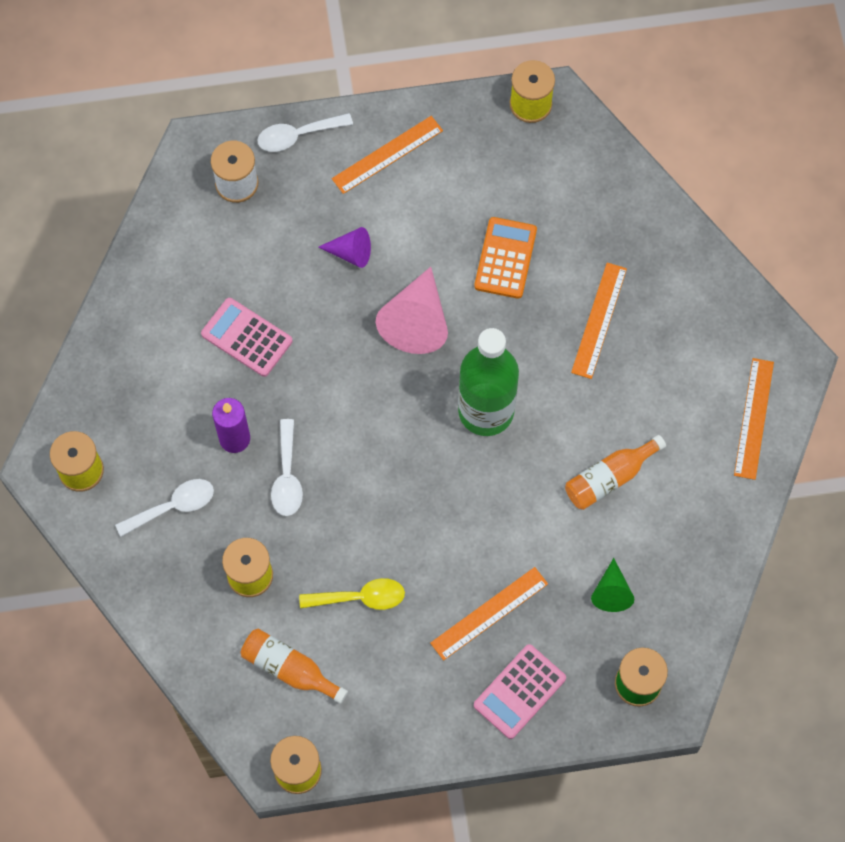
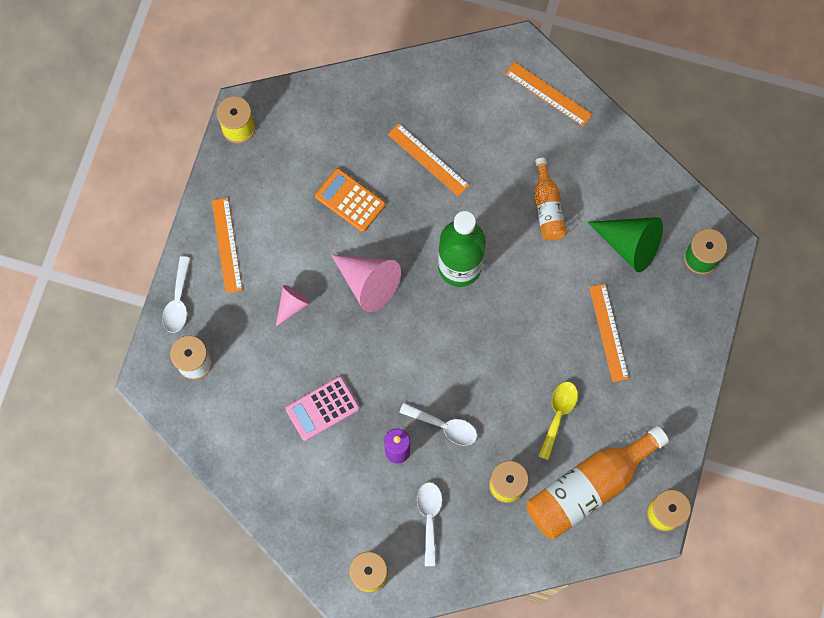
camera: 65 degrees left, 5 degrees up
(289, 669) = (588, 487): orange bottle -> orange bottle, size x1.77
(350, 253) = (292, 305): purple cone -> pink cone
(519, 692) = (673, 337): pink calculator -> none
(611, 592) = (629, 244): green cone -> green cone, size x1.78

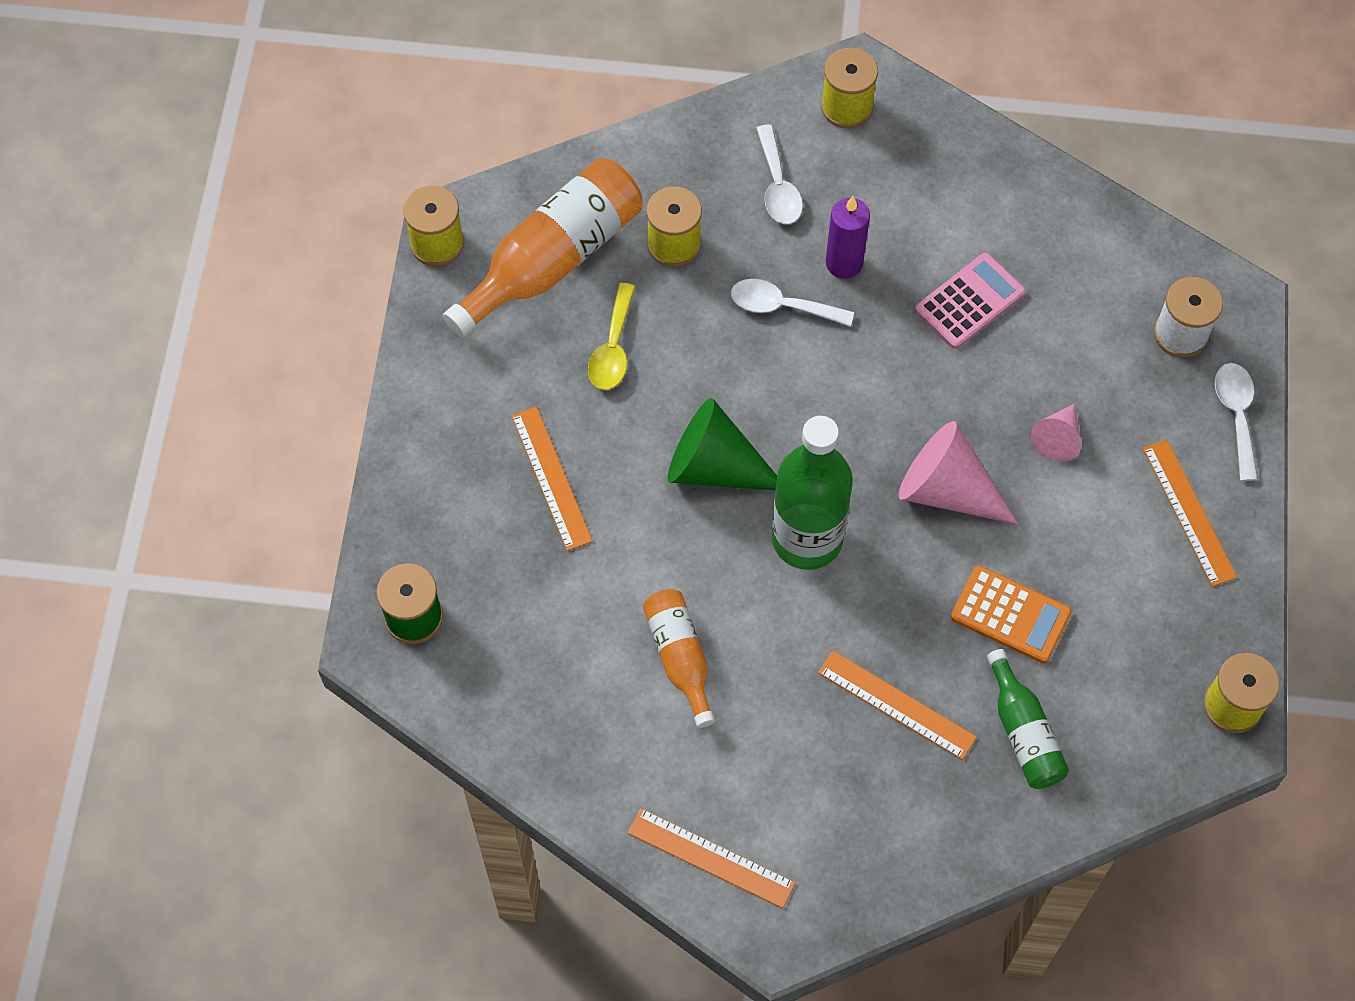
camera: 170 degrees right, 10 degrees down
(360, 132) = (1023, 732): none -> green bottle
(629, 244) = (534, 619): green cone -> green cone (715, 467)

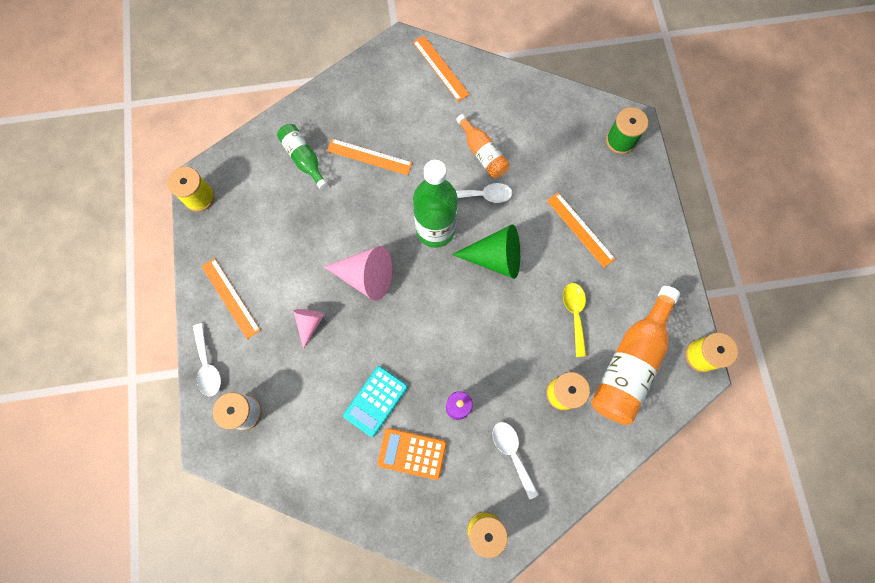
camera: 165 degrees right, 10 degrees up
(711, 858) = (440, 68): orange ruler -> orange ruler turned 45 degrees clockwise
(782, 306) = (486, 368): white spoon -> white spoon (481, 195)
(969, 302) = (376, 401): pink calculator -> turquoise calculator
(1010, 615) = (320, 216): orange calculator -> orange calculator (412, 453)

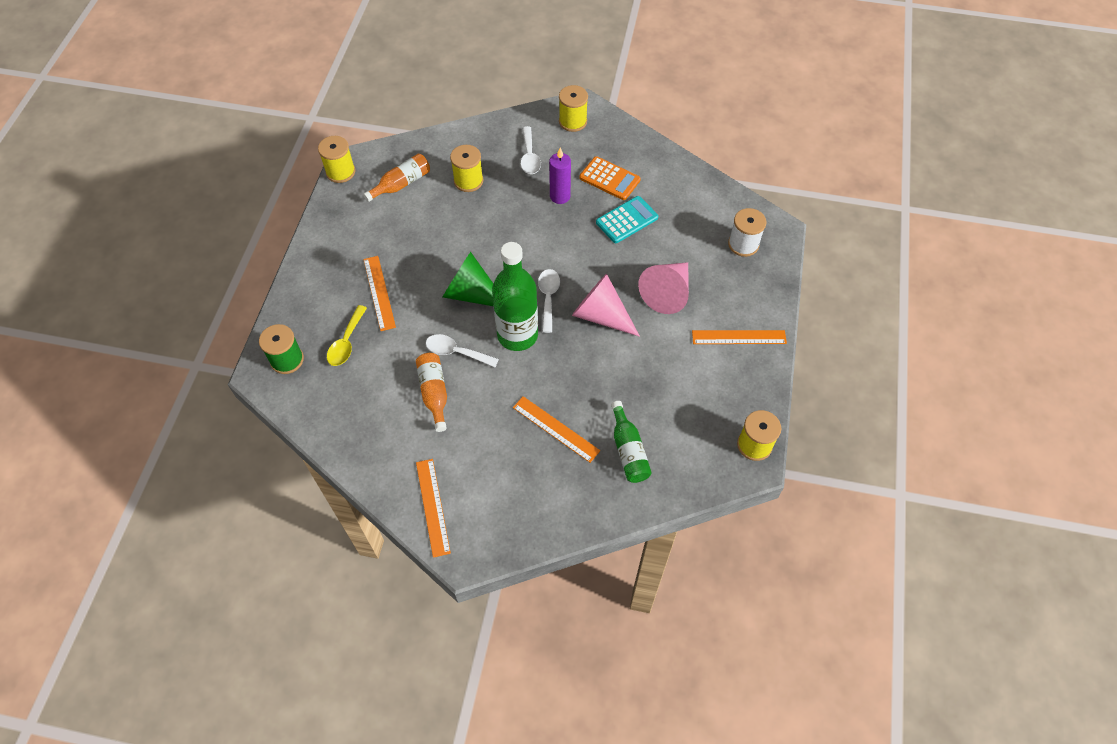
camera: 160 degrees left, 15 degrees down
(207, 365) = (771, 288): white spoon -> white spoon (548, 298)
(230, 298) = (739, 337): orange ruler -> orange ruler turned 75 degrees counterclockwise
(309, 324) = (667, 293): pink cone -> pink cone, size x1.78
(575, 314) = (426, 229): yellow spoon -> yellow spoon (346, 342)
(630, 363) = (401, 184): orange bottle -> orange bottle, size x0.56

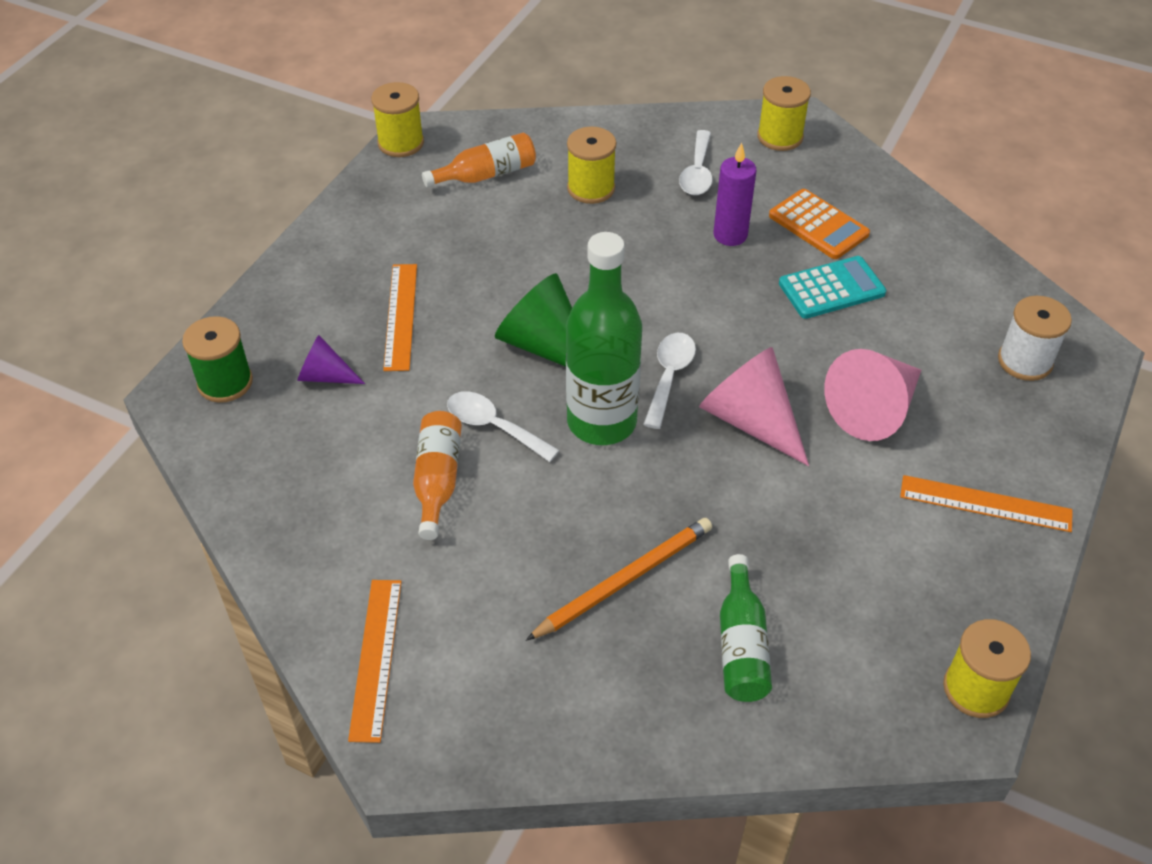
camera: 15 degrees right, 10 degrees down
(346, 342) = (325, 376): yellow spoon -> purple cone
(556, 429) = (623, 581): orange ruler -> orange pencil

